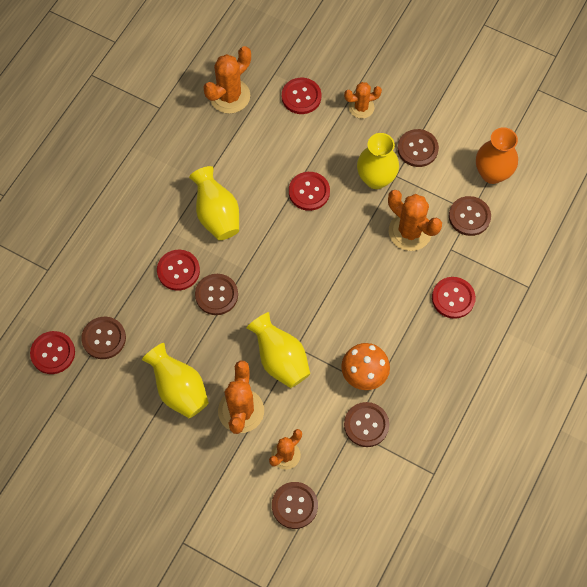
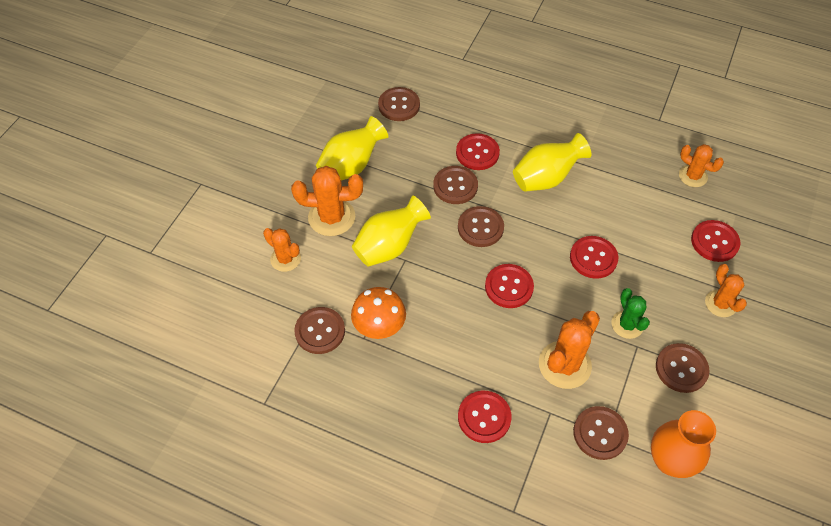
camera: 85 degrees right, 10 degrees down
(53, 353) = (381, 72): red button -> red button (509, 287)
(229, 96) = (693, 176): orange cactus -> orange cactus, size x0.63
(294, 505) = (232, 270): brown button -> brown button (480, 227)
(376, 179) = (627, 324): yellow vase -> green cactus

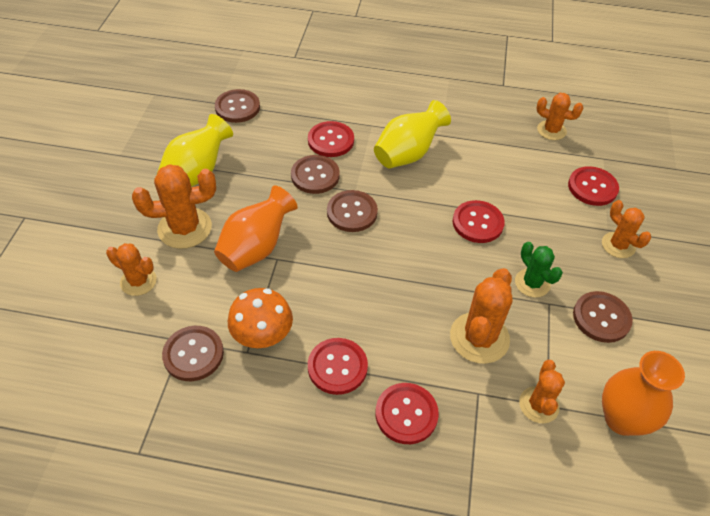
camera: 15 degrees left, 5 degrees down
(389, 246) = (256, 248): yellow vase -> orange vase
(509, 287) = (397, 267): red button -> red button (337, 367)
(600, 433) = (538, 405): brown button -> orange cactus

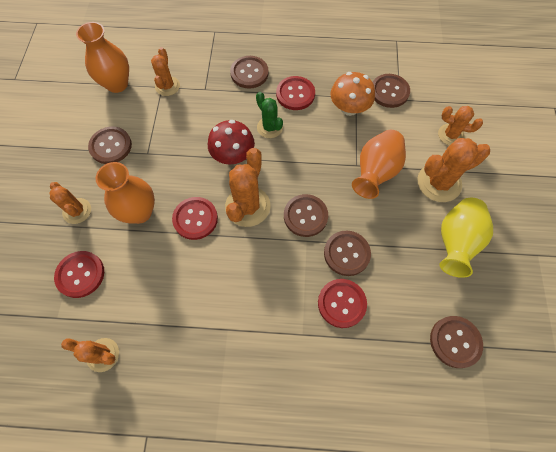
camera: 175 degrees right, 15 degrees up
(406, 414) = (249, 73): red button -> brown button
(408, 154) = (260, 295): yellow vase -> none
(434, 287) = (233, 155): none -> red mushroom
(479, 338) = (201, 122): orange cactus -> orange cactus (247, 206)
(532, 283) = (157, 167): green cactus -> green cactus (269, 127)
(543, 236) = (139, 212): none -> orange vase

